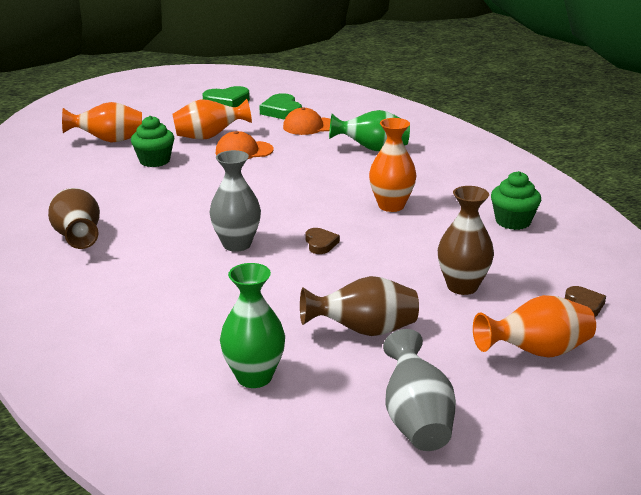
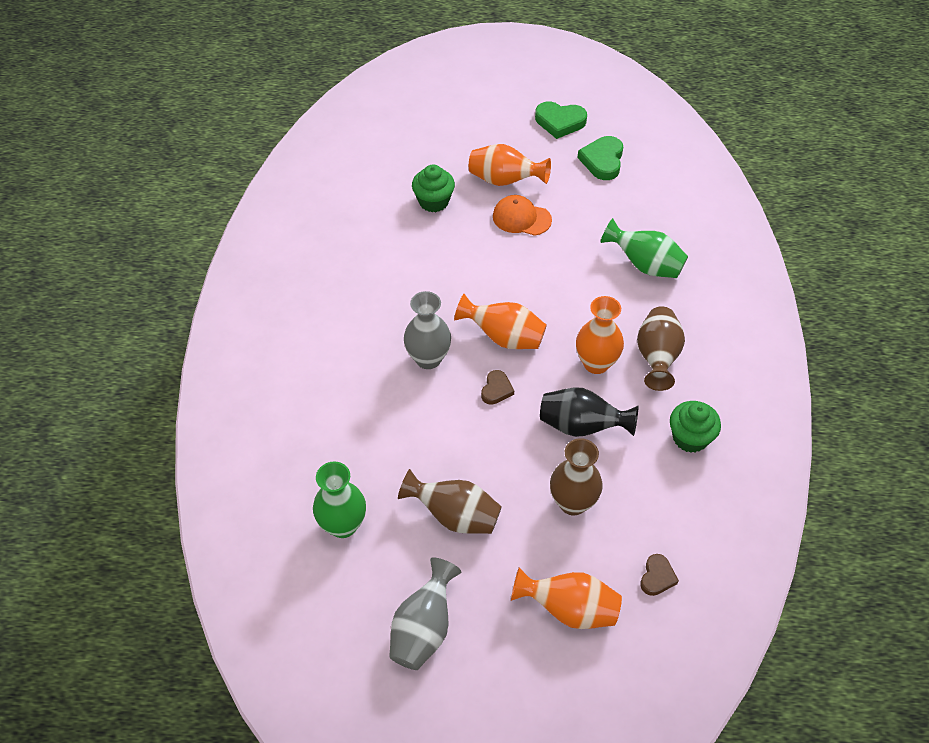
camera: 30 degrees right, 25 degrees up
(78, 237) = (312, 292): brown vase -> brown vase (657, 358)
(109, 141) = (413, 151): orange vase -> orange vase (504, 337)
(309, 126) = (611, 199): orange cap -> none
(418, 241) = (581, 426): none -> black vase

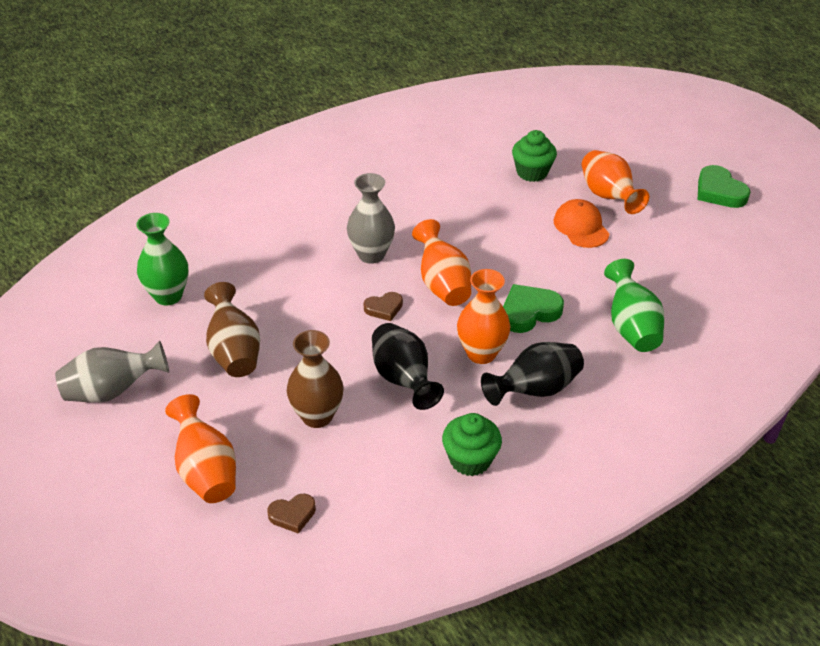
camera: 50 degrees right, 10 degrees down
(602, 161) = (713, 239): green heart -> green heart (529, 312)
(657, 358) = (535, 390): brown vase -> black vase

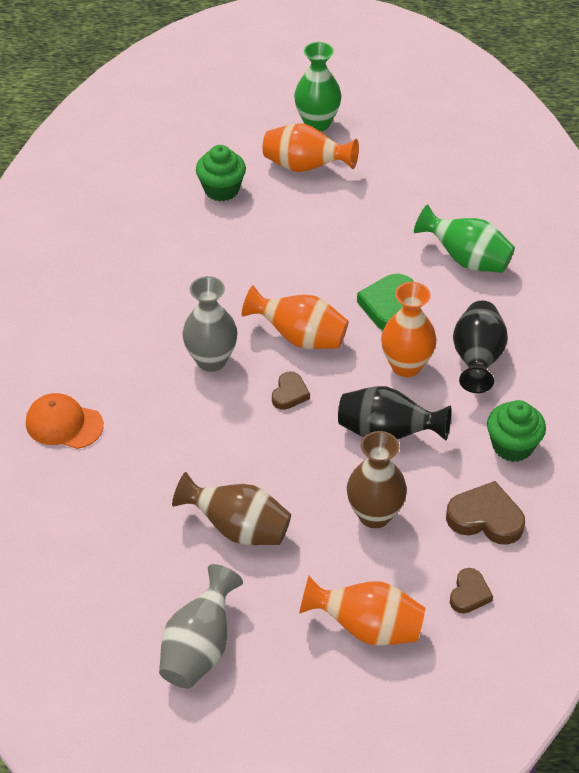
camera: 50 degrees left, 5 degrees up
(168, 296) = (109, 538): green vase -> green vase (317, 123)
(378, 483) = (485, 518): none -> brown heart
(581, 227) = (324, 208): orange cap -> orange cap (64, 424)
(719, 191) = (371, 102): green heart -> none

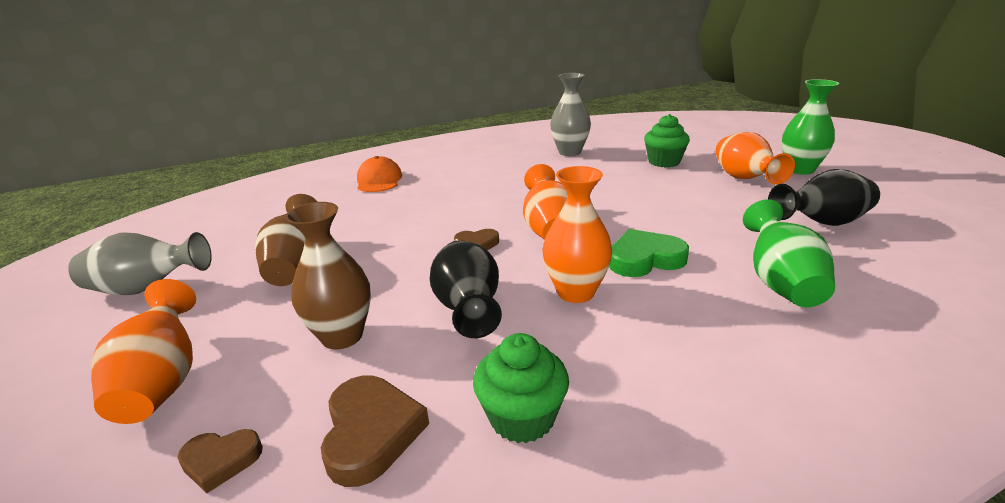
camera: 65 degrees right, 20 degrees down
(211, 360) = (484, 205): grey vase -> grey vase (569, 152)
(477, 360) = (640, 338): black vase -> black vase (821, 223)

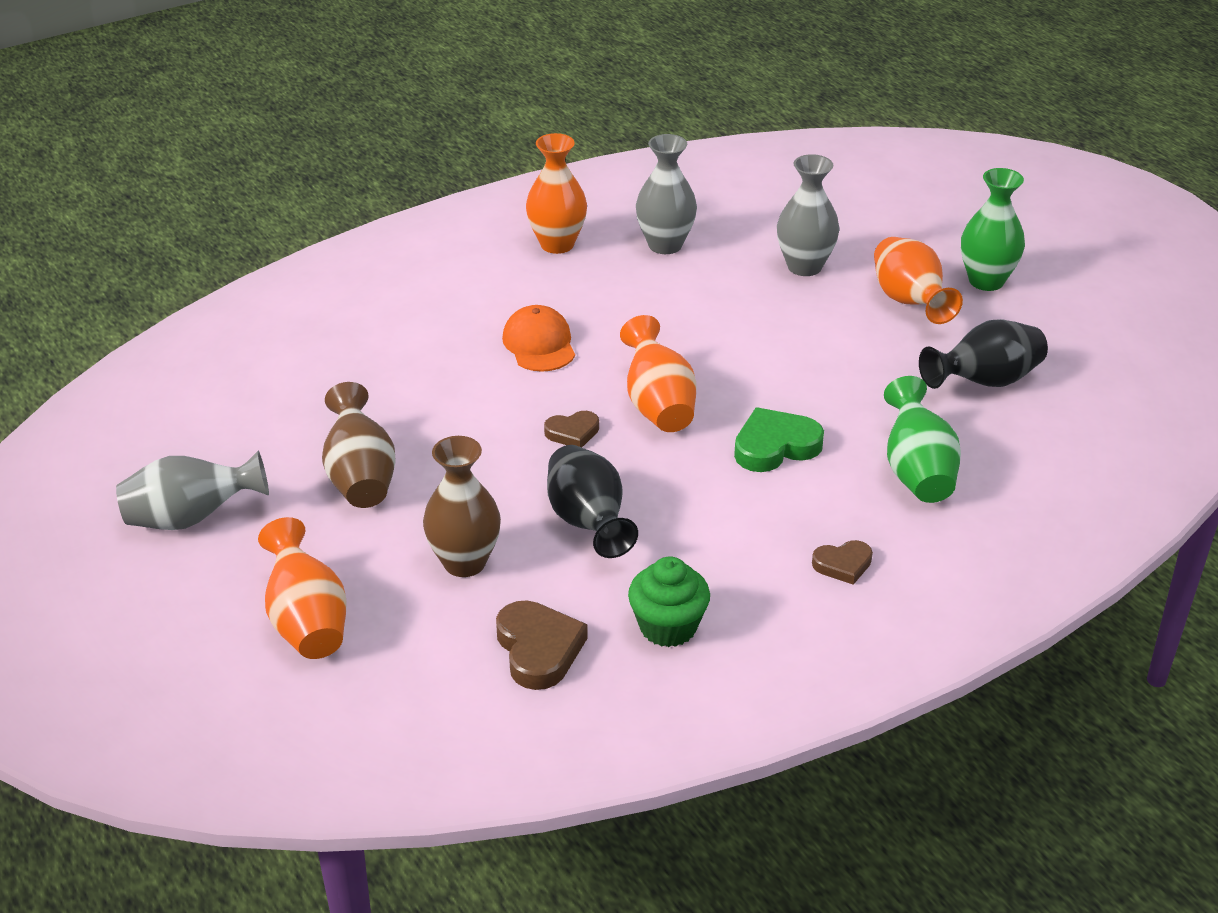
camera: 10 degrees left, 10 degrees up
(221, 461) = (417, 681): brown heart -> brown heart (843, 565)
(379, 180) = (390, 316): orange cap -> orange cap (539, 344)
(575, 292) = (701, 495): orange vase -> orange vase (557, 244)
(664, 162) = (804, 266): green cupcake -> grey vase

